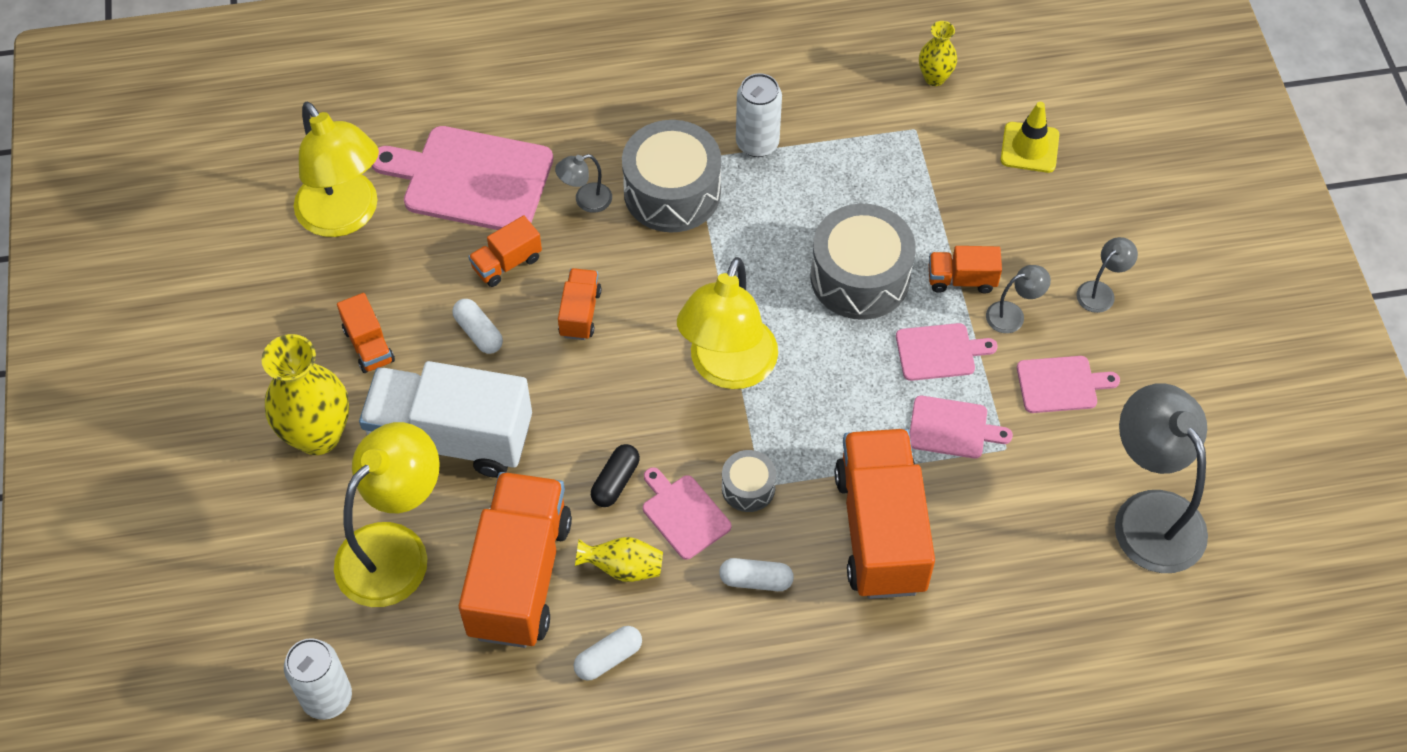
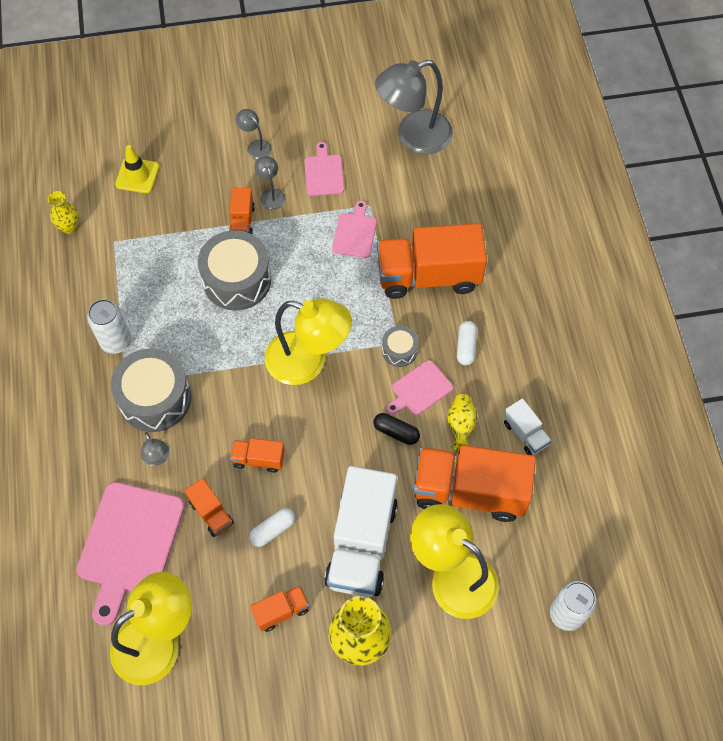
camera: 90 degrees left, 5 degrees up
(608, 658) = (525, 433): white capsule -> white truck
(939, 352) = (298, 237): pink cutting board -> none

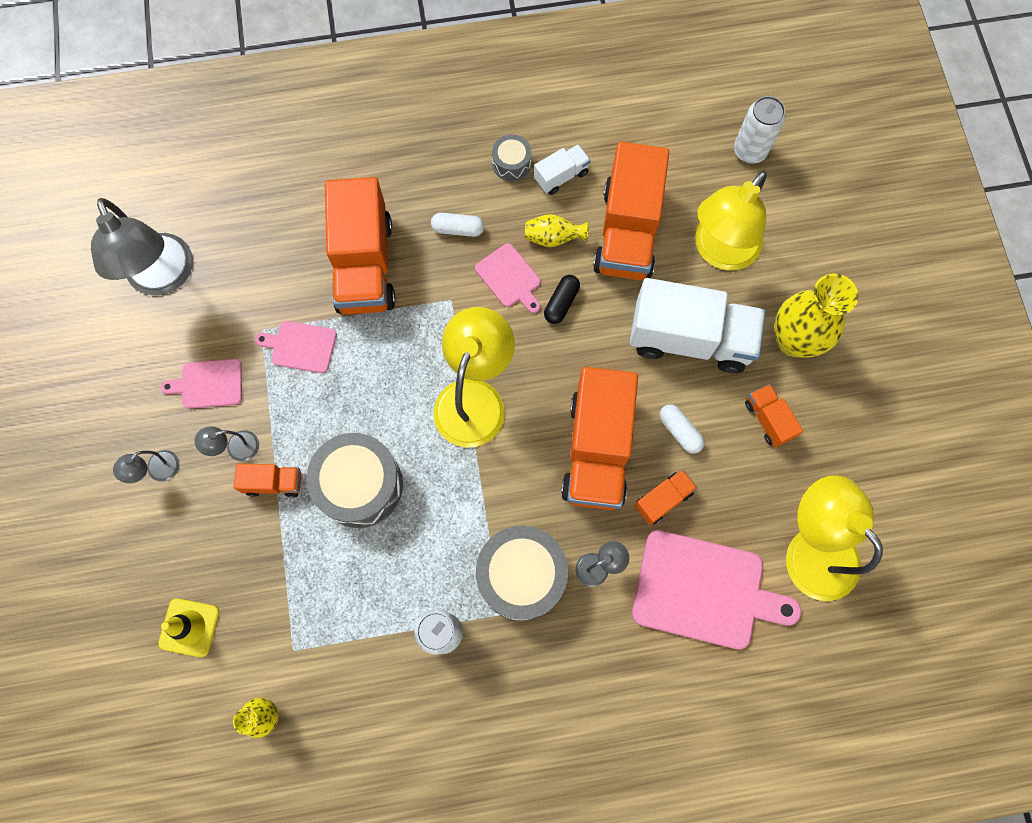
camera: 90 degrees left, 10 degrees up
(258, 459) = (597, 450): orange truck -> orange truck, size x2.16
(399, 350) = (461, 298): grey drum -> grey drum (511, 164)

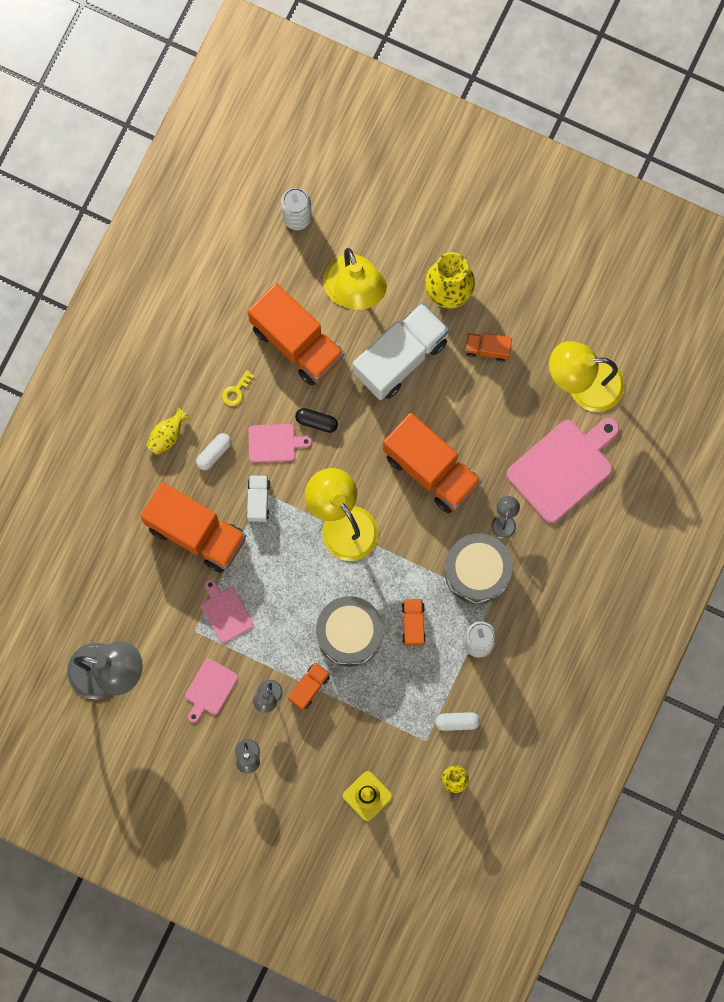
camera: 55 degrees left, 5 degrees up
(301, 346) = (225, 612): pink cutting board -> pink cutting board turned 105 degrees clockwise
(511, 164) = (190, 383): grey drum -> none
(535, 209) = (236, 391): none -> yellow key
(553, 238) = (266, 394): yellow vase -> yellow vase (167, 435)
(561, 176) = (224, 356): white truck -> white truck (258, 500)
(561, 303) = (316, 422): black capsule -> black capsule turned 45 degrees counterclockwise
(663, 499) = (491, 452): orange truck -> orange truck (413, 624)
(679, 431) = (456, 409): white capsule -> white capsule (457, 722)

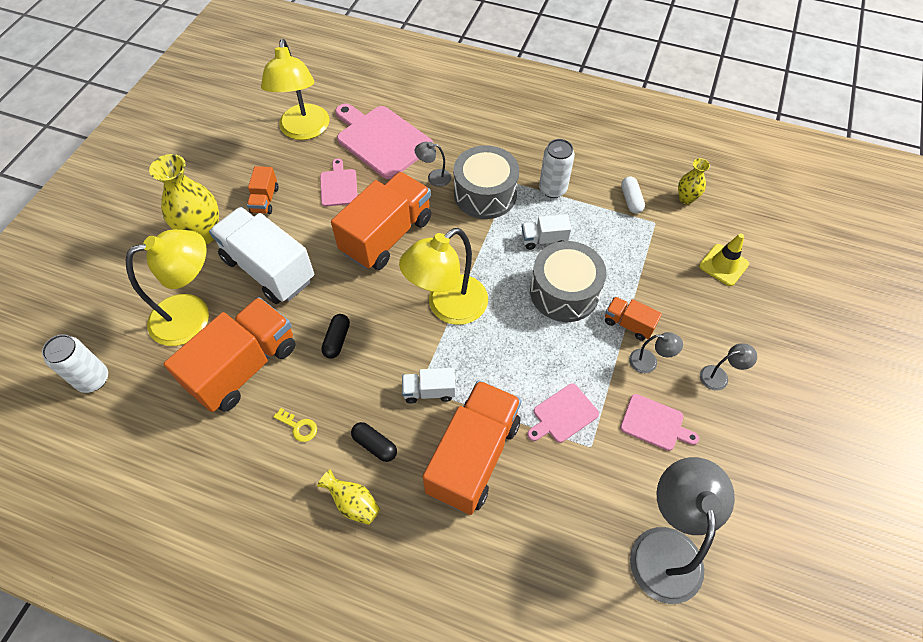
camera: 95 degrees left, 20 degrees down
(214, 453) = (375, 445): white capsule -> black capsule
(274, 443) = (361, 380): pink cutting board -> pink cutting board (339, 186)
(413, 624) = (544, 240): orange truck -> white truck

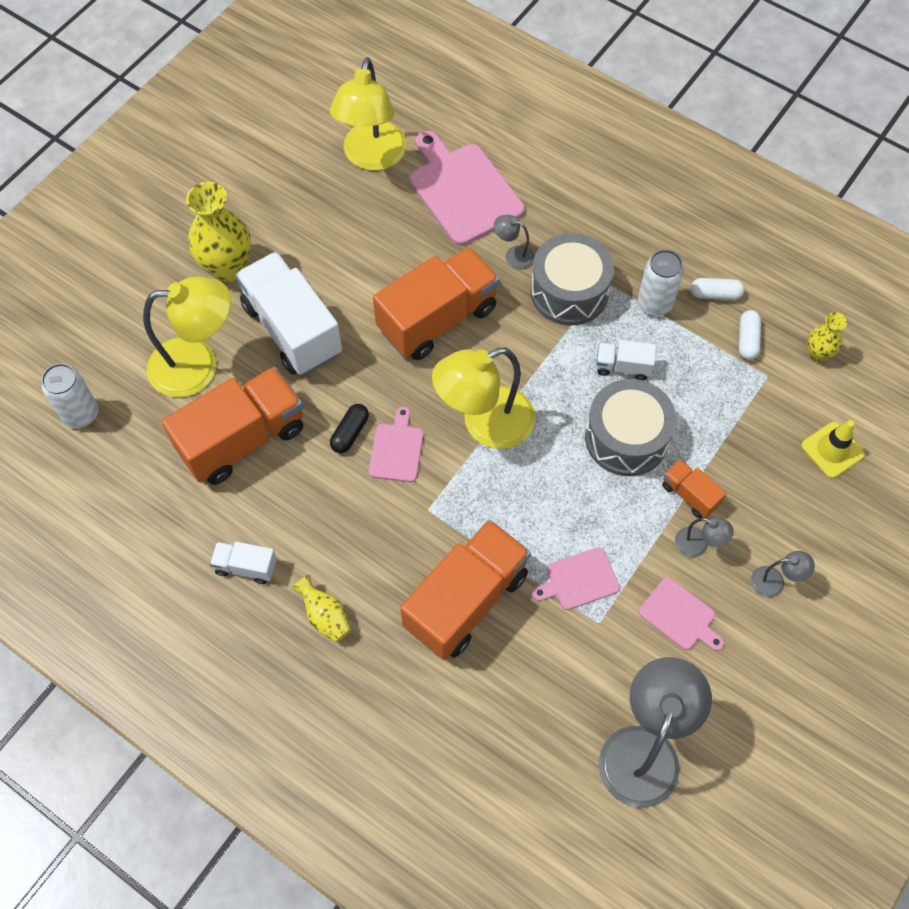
camera: 15 degrees right, 5 degrees up
(265, 200) = (306, 240): orange truck -> none
(299, 427) = (286, 521): yellow key -> none
(339, 186) = (396, 241): pink cutting board -> pink cutting board (397, 449)
(375, 445) = (363, 561): black capsule -> none
(429, 391) = (437, 516): white truck -> white truck (246, 567)
(595, 173) = (715, 294): none -> white capsule

